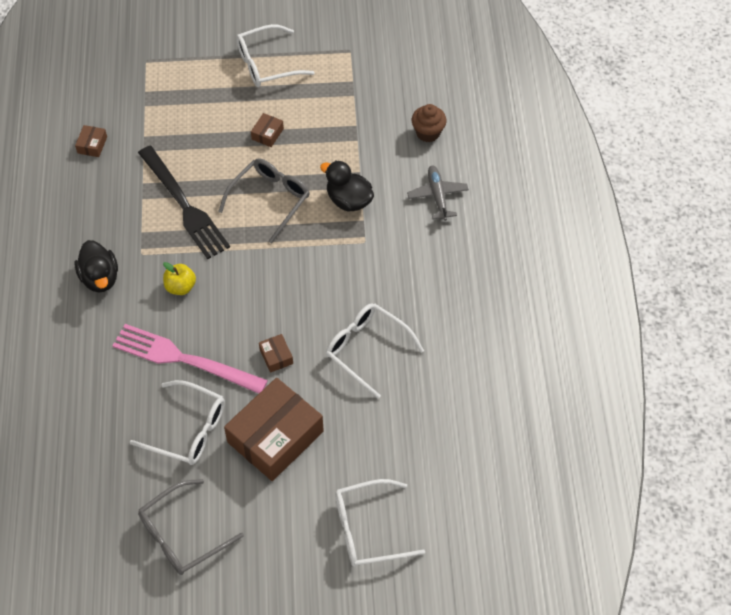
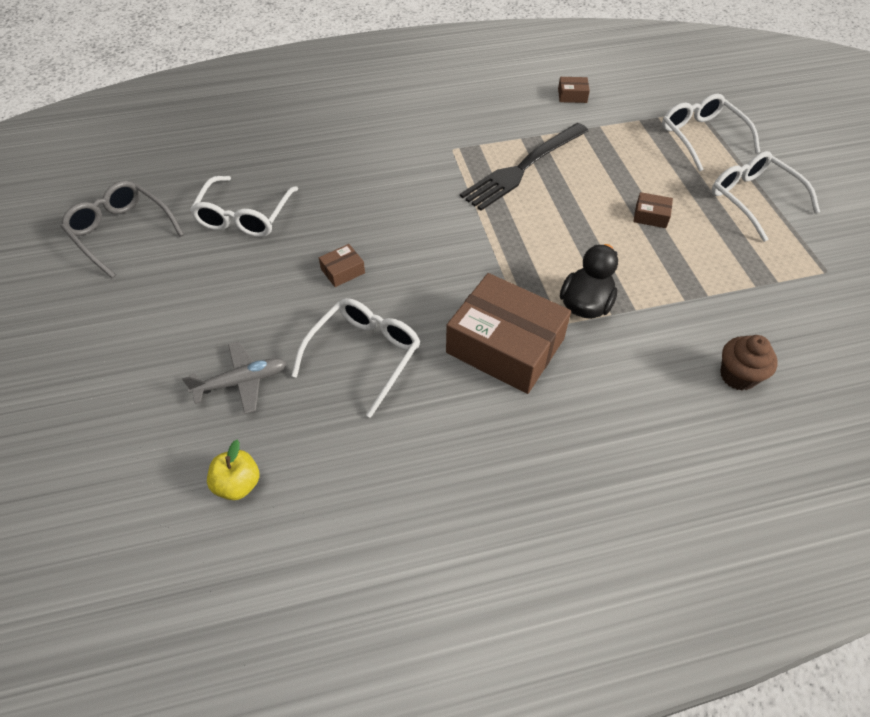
camera: 80 degrees right, 5 degrees down
(100, 278) = (416, 127): black duck -> none
(180, 287) = (419, 182): yellow apple -> yellow apple (238, 484)
(184, 359) = (330, 199): pink fork -> none
(270, 200) = (557, 233): grey glasses -> none
(275, 437) = (236, 286): brown box -> brown box (505, 346)
(368, 529) = (107, 392): white glasses -> white glasses (701, 137)
(437, 196) = (632, 402): grey plane -> grey plane (241, 382)

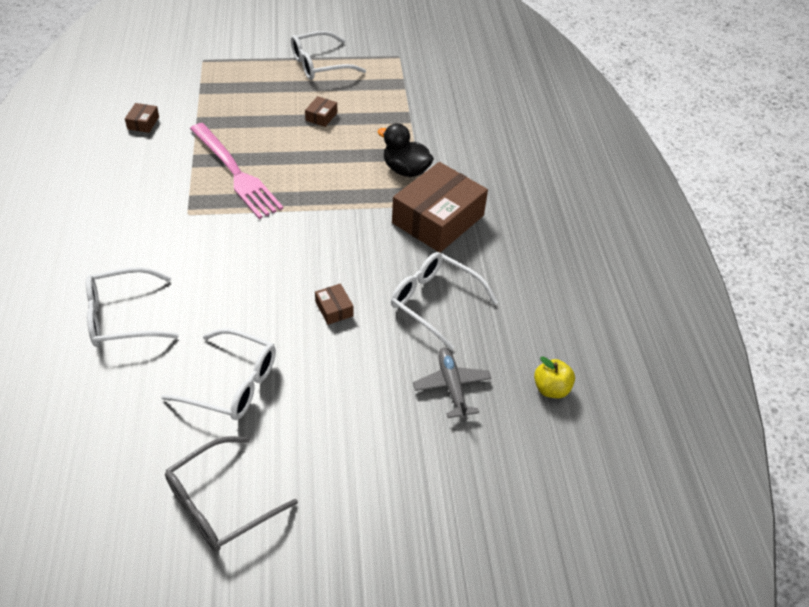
camera: 85 degrees left, 5 degrees down
(523, 168) = (236, 173): black fork -> pink fork
(701, 137) = (237, 68): white glasses -> white glasses (122, 317)
(738, 376) = (480, 118): brown cupcake -> none

